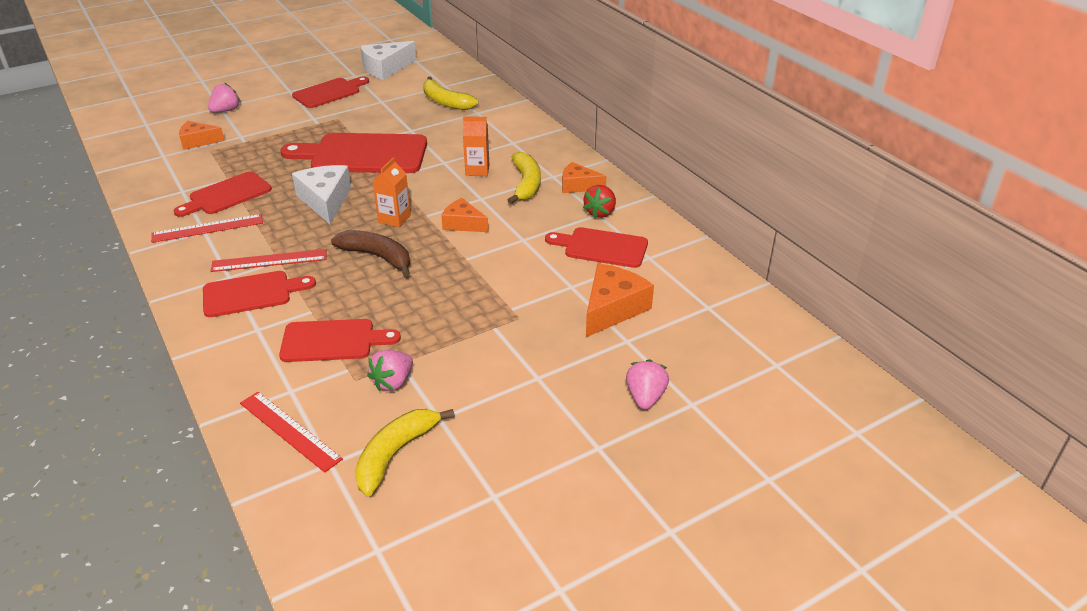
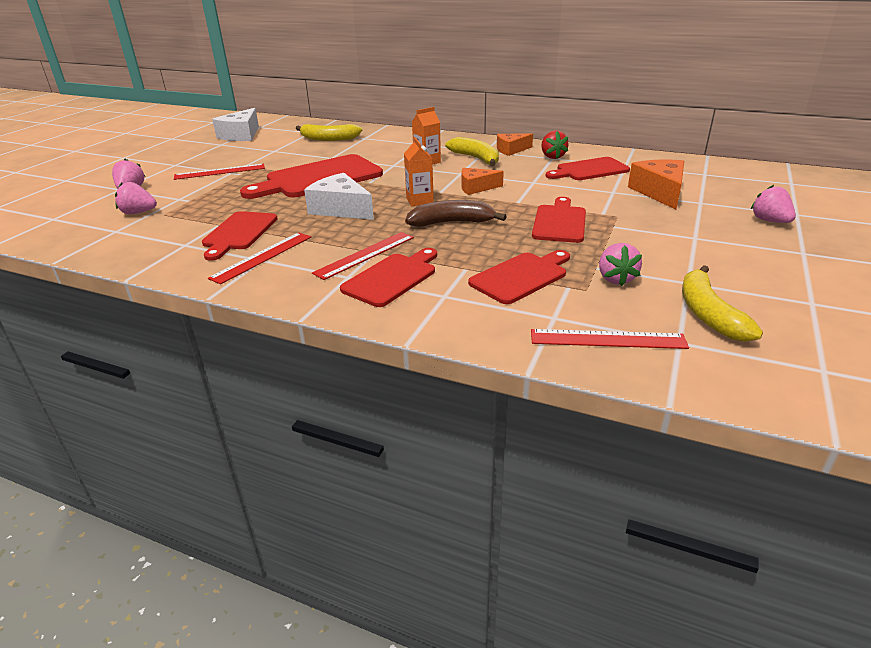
camera: 35 degrees left, 5 degrees down
(198, 141) = (138, 213): orange cheese -> pink strawberry
(307, 114) = (220, 172): none -> red ruler
(329, 92) = (216, 157): red cutting board -> red cutting board (559, 222)

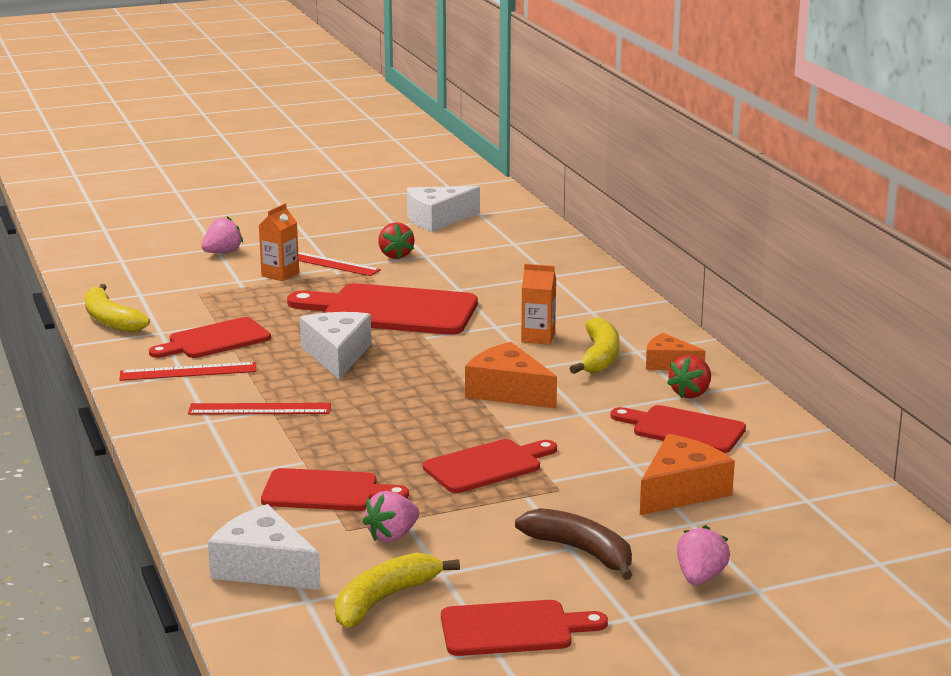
camera: 45 degrees right, 10 degrees down
(138, 213) = (185, 282): pink strawberry -> none
(256, 156) = (395, 255): none -> red strawberry
(328, 139) = (510, 261): yellow banana -> yellow banana (110, 320)
(392, 278) = (234, 439): red cutting board -> red cutting board (513, 629)
(419, 201) = (421, 380): orange carton -> orange carton (280, 274)
(451, 222) = (393, 416): brown banana -> brown banana (581, 551)
(476, 188) = (508, 391): orange cheese -> orange cheese, size x1.55
(607, 339) = (264, 567): red ruler -> white cheese

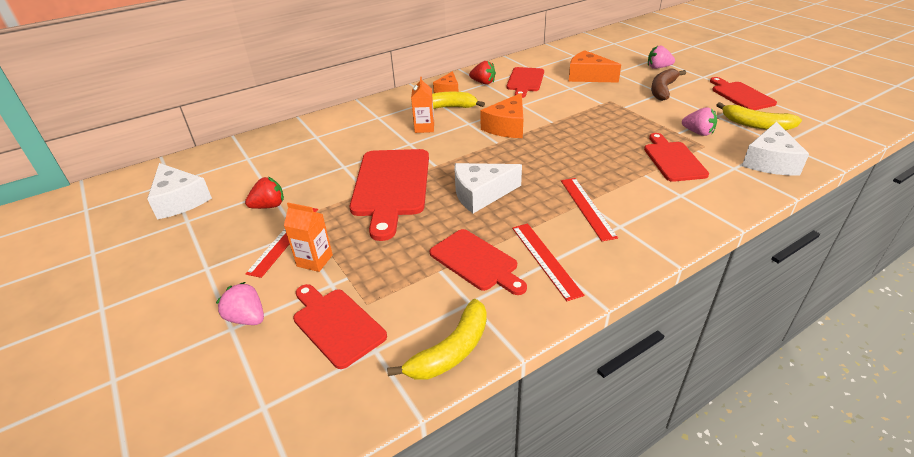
camera: 100 degrees left, 15 degrees up
(487, 466) = (601, 120): red cutting board -> red cutting board (336, 324)

